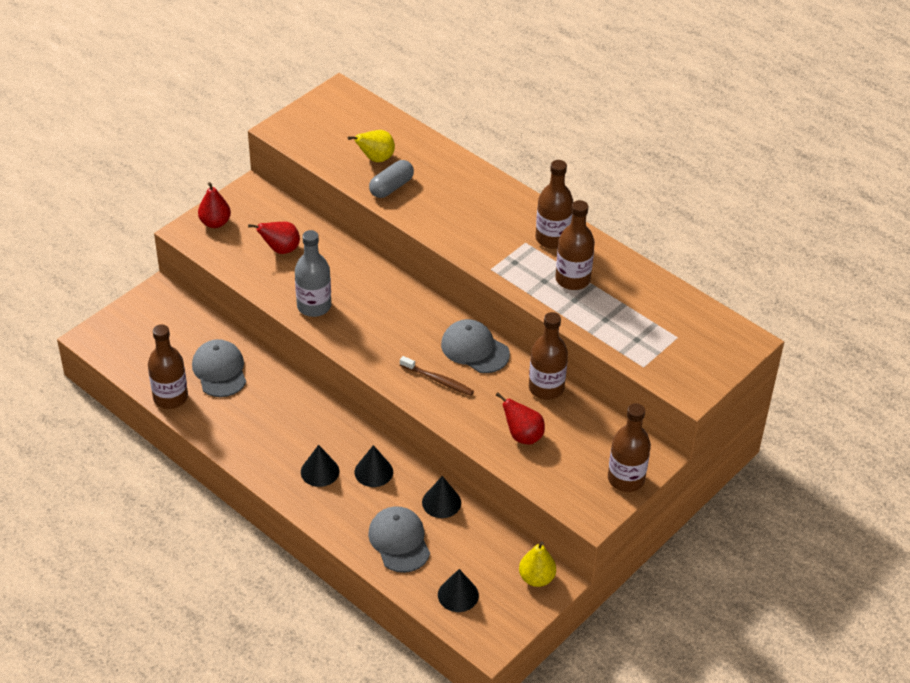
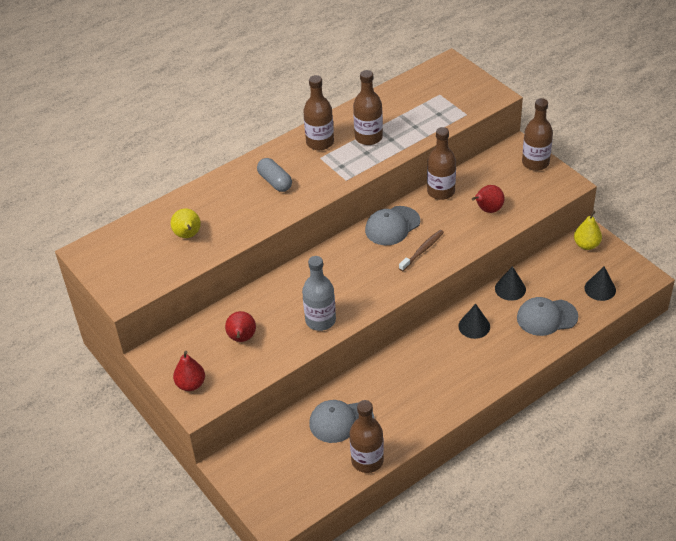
camera: 75 degrees left, 0 degrees up
(320, 471) = (469, 360): black cone -> none
(391, 187) = (229, 228): grey capsule -> grey capsule (275, 182)

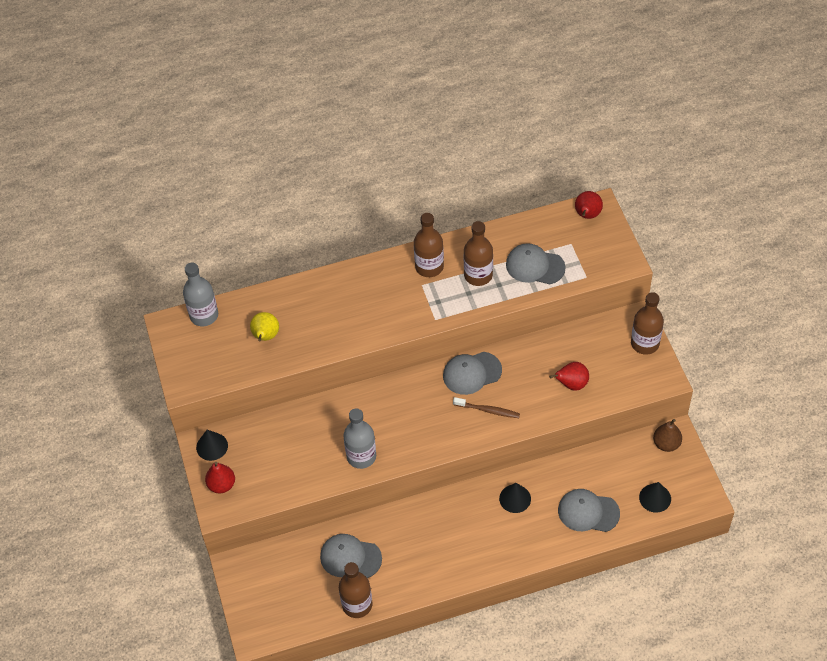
camera: 20 degrees right, 10 degrees up
(118, 235) = (204, 315): none -> grey bottle
(242, 338) = (284, 452): red pear -> red pear (587, 215)
(275, 182) = (368, 300): grey capsule -> none
(416, 118) = (535, 266): none -> grey cap
(422, 250) = (488, 410): brown toothbrush -> brown toothbrush turned 45 degrees clockwise
(441, 191) = (536, 348): brown bottle -> none
(510, 289) = (568, 469): black cone -> black cone (212, 446)
(586, 245) = (666, 444): yellow pear -> brown pear

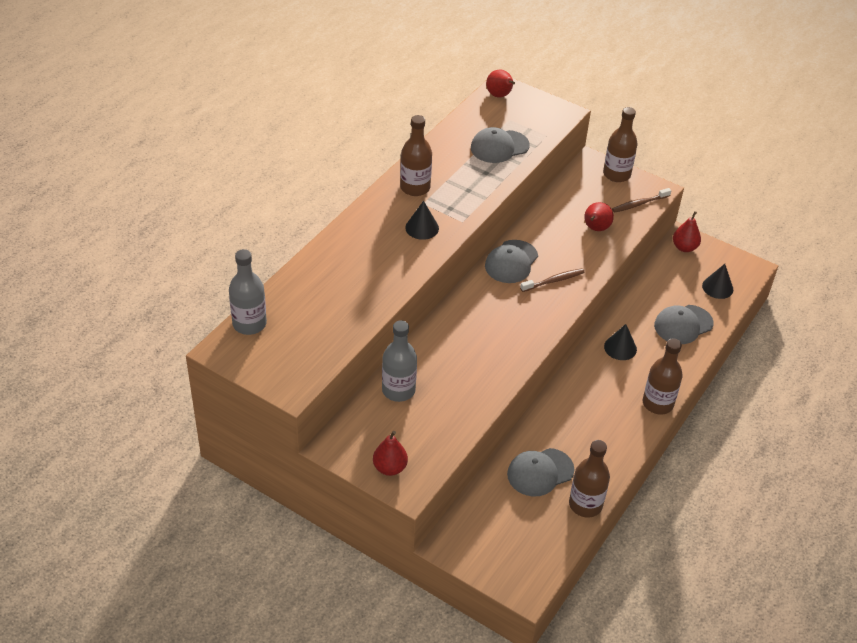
camera: 45 degrees left, 10 degrees down
(212, 446) = (346, 443): black cone -> black cone (422, 228)
(265, 336) = (328, 309): yellow pear -> none
(361, 456) = (489, 372): grey bottle -> grey bottle (398, 390)
(478, 275) = (462, 174): brown bottle -> brown bottle (657, 403)
(634, 383) = (639, 204): none -> brown toothbrush
(666, 444) = (684, 247): brown pear -> red pear

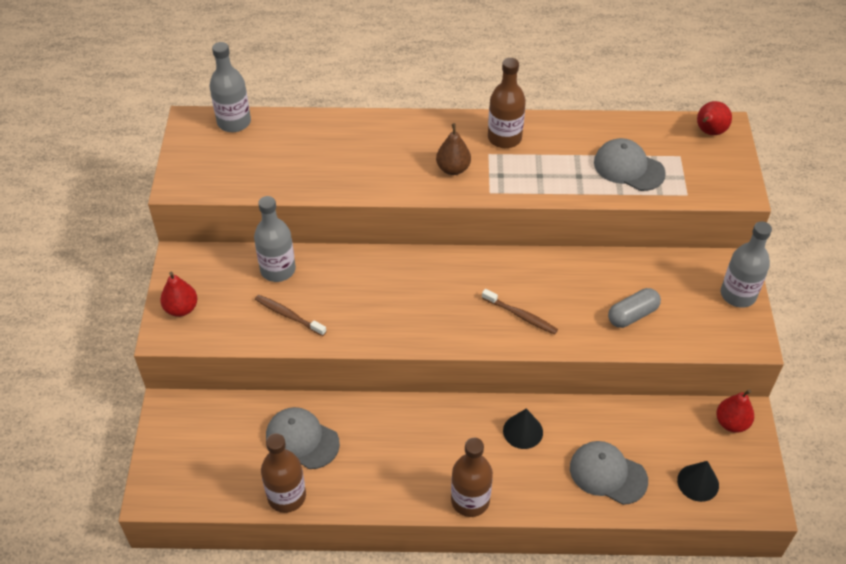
camera: 60 degrees right, 5 degrees up
(422, 228) = (453, 169): black cone -> brown pear
(511, 262) = (517, 270): grey cap -> none
(595, 229) = (632, 315): red pear -> grey capsule
(616, 174) = (738, 295): brown bottle -> grey bottle
(639, 204) = (711, 335): brown toothbrush -> brown toothbrush (288, 315)

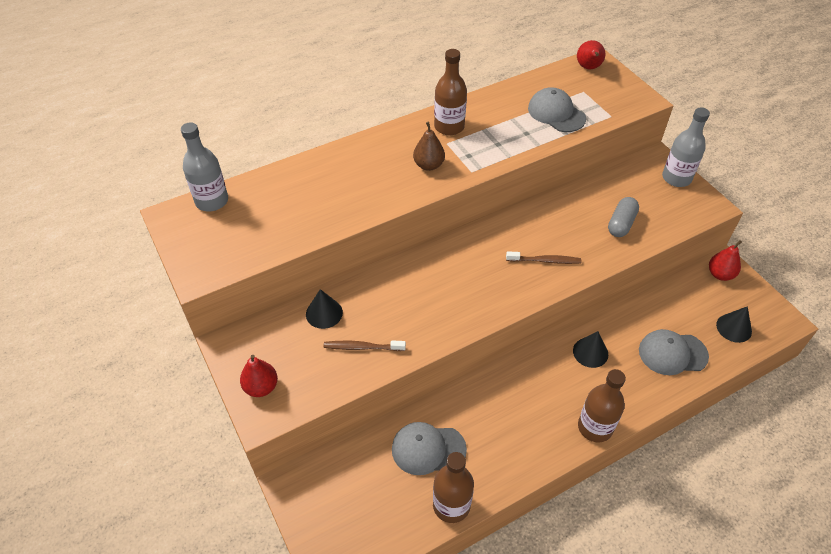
camera: 30 degrees left, 0 degrees up
(278, 270) = (324, 313): grey bottle -> black cone
(628, 168) = (556, 113): grey cap -> grey cap turned 45 degrees clockwise

